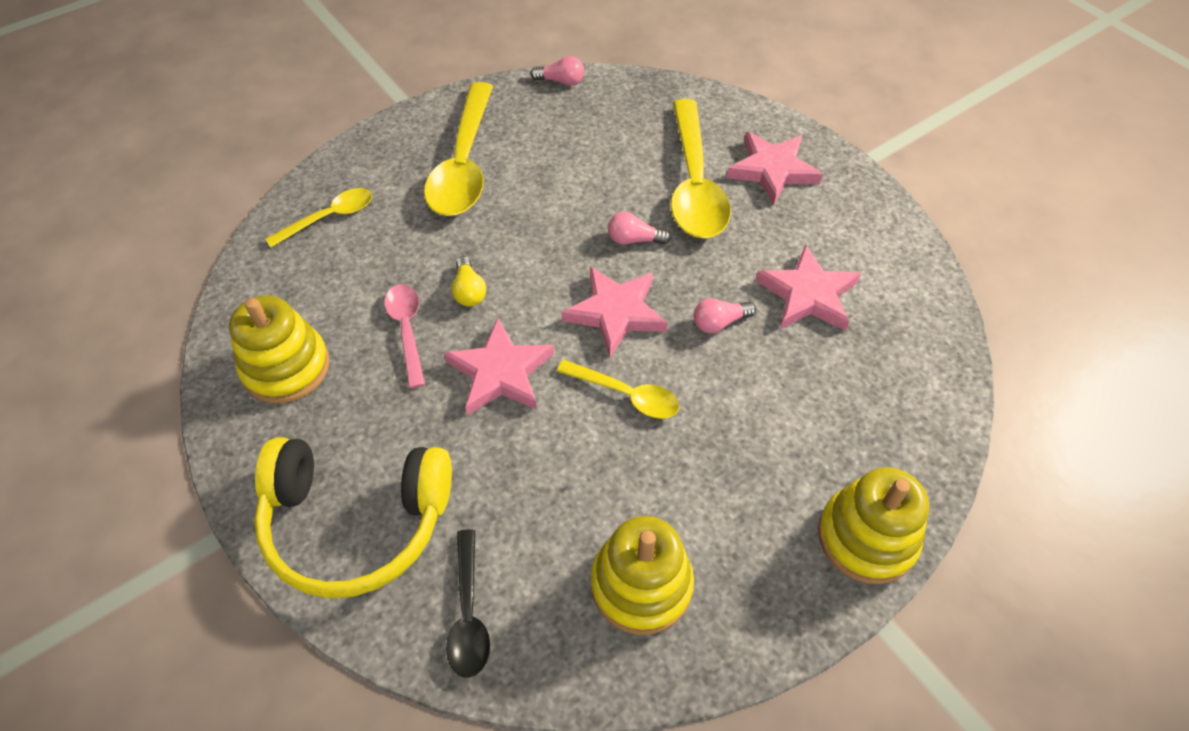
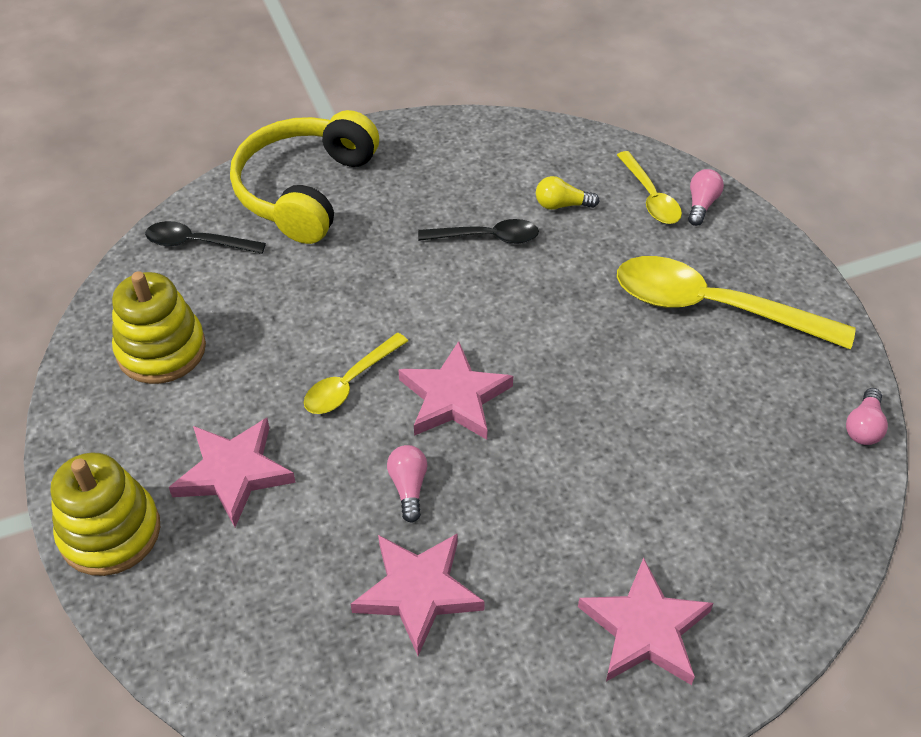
camera: 105 degrees right, 5 degrees down
(286, 367) = (472, 160): yellow stacking toy -> none
(407, 330) = (487, 237): pink spoon -> black spoon
(469, 291) = (521, 286): yellow light bulb -> yellow light bulb (562, 205)
(501, 372) = (413, 295): pink star -> pink star (233, 473)
(634, 240) = (555, 439): pink light bulb -> pink light bulb (701, 205)
(694, 184) = (636, 526): yellow spoon -> none

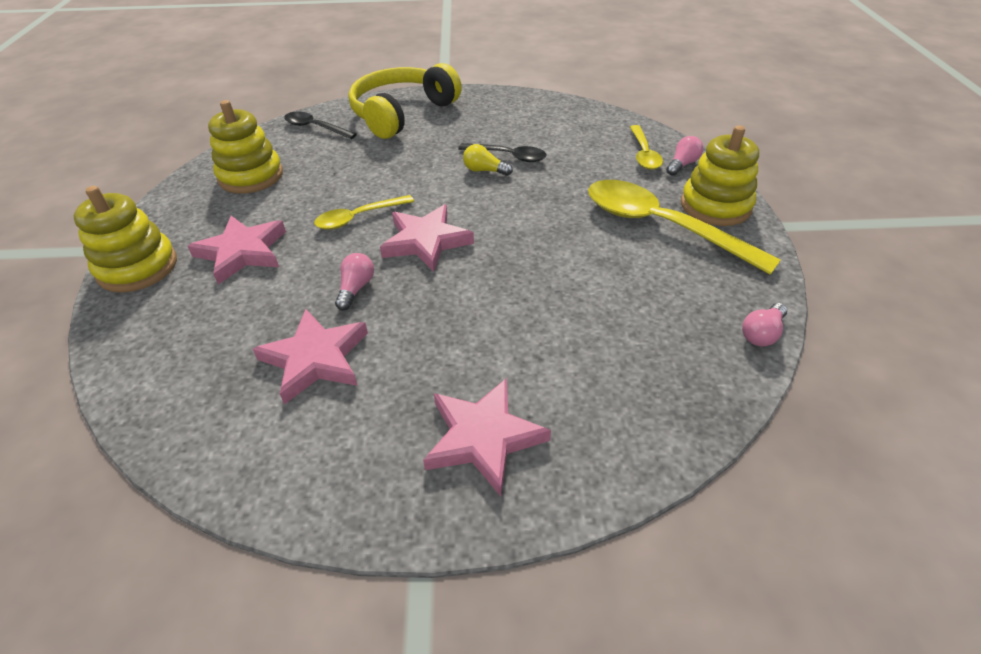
camera: 20 degrees right, 5 degrees down
(562, 205) = (573, 148): yellow light bulb -> yellow light bulb (484, 171)
(760, 262) = (715, 206): none -> yellow stacking toy

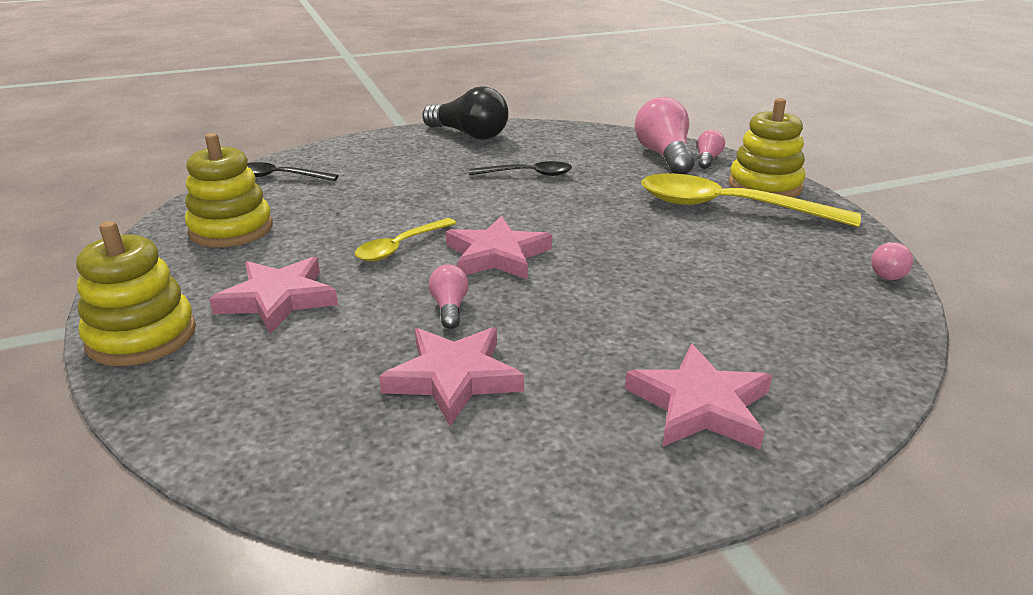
camera: 20 degrees left, 15 degrees down
(402, 113) = (377, 153): yellow headphones -> none
(484, 171) = (512, 189): yellow light bulb -> none
(488, 103) = (469, 135): none -> black light bulb
(644, 154) = (664, 156): yellow spoon -> pink light bulb

